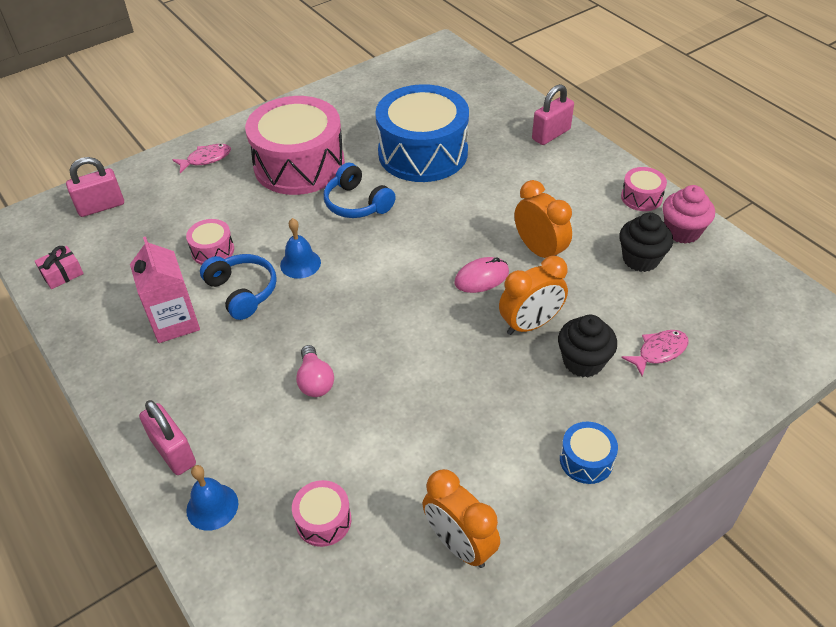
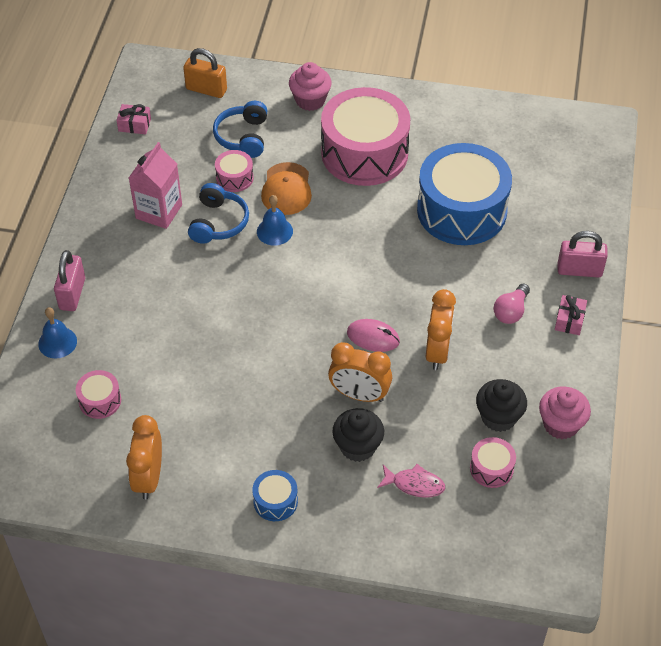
camera: 45 degrees right, 5 degrees up
(101, 206) = (206, 89): pink padlock -> orange padlock
(206, 159) = (310, 100): pink fish -> pink cupcake
(269, 228) = (286, 189): none -> orange cap
(315, 381) = (190, 318): pink light bulb -> pink light bulb (511, 311)
(357, 203) = (364, 215): blue headphones -> blue headphones (243, 137)
(590, 167) = (569, 320): none -> pink gift
(641, 197) = (571, 375): pink drum -> pink drum (491, 468)

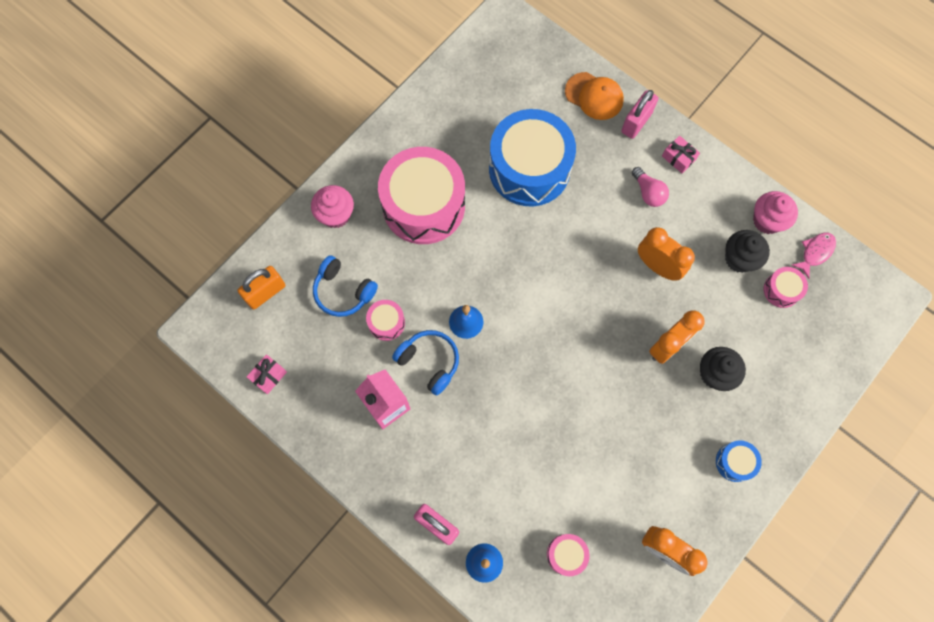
camera: 60 degrees left, 20 degrees up
(286, 189) = (425, 288): orange cap -> orange cap (594, 96)
(373, 337) = (618, 305): pink mouse -> none
(414, 484) = (769, 352): pink fish -> pink fish (815, 252)

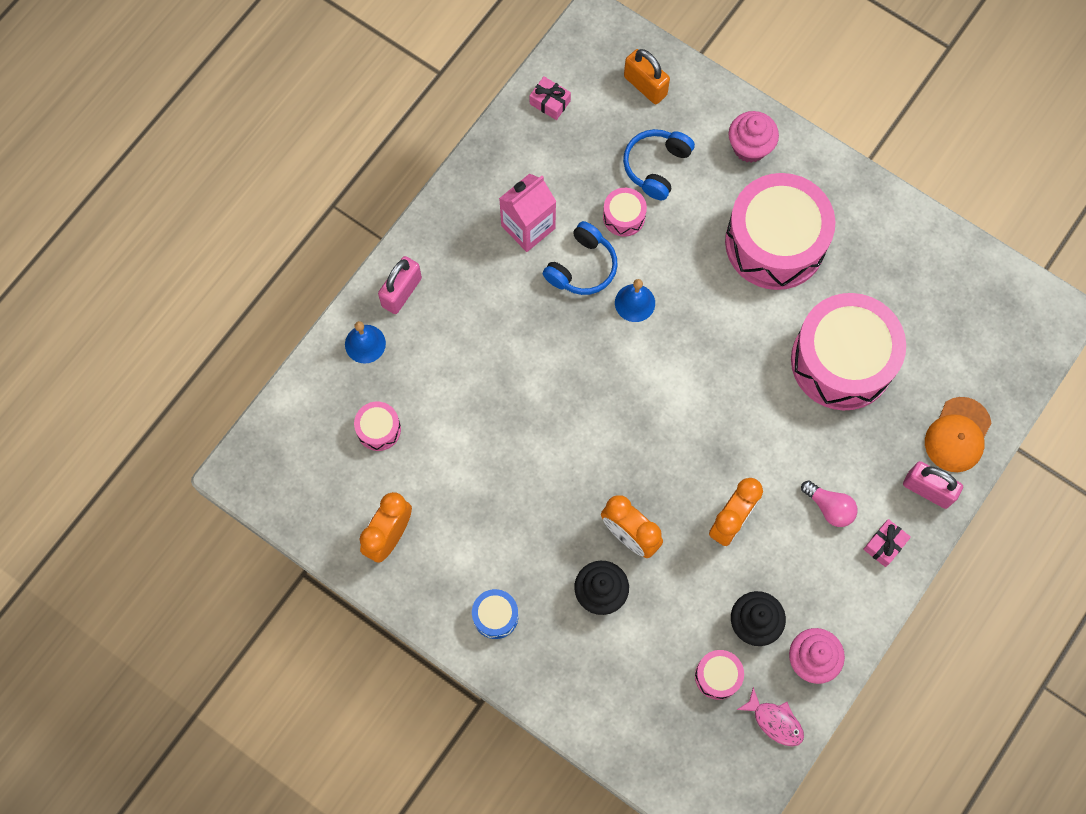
camera: 85 degrees right, 0 degrees up
(529, 168) = (842, 361): blue drum -> pink drum
(648, 193) = (829, 507): pink light bulb -> pink light bulb turned 105 degrees counterclockwise

